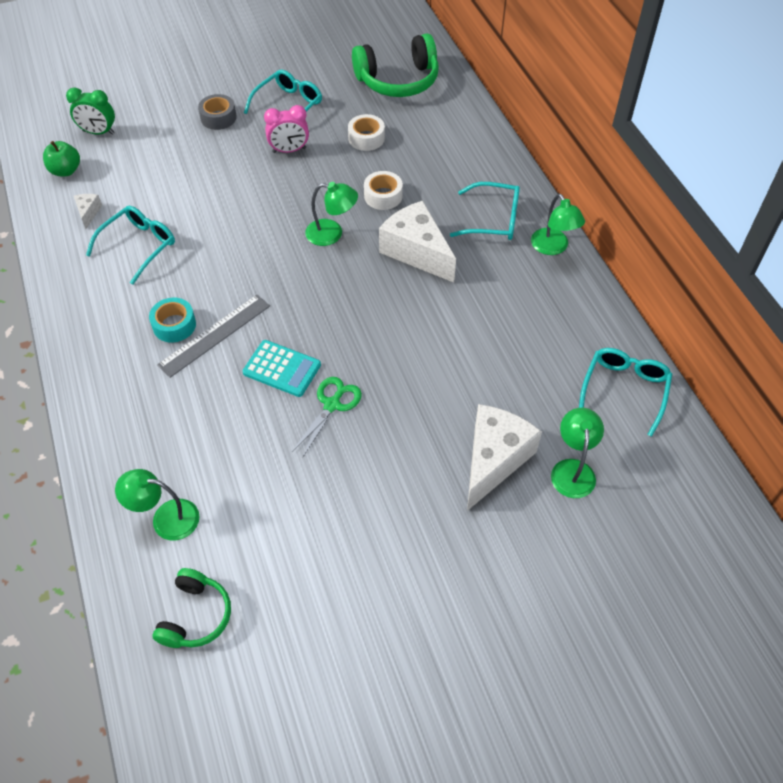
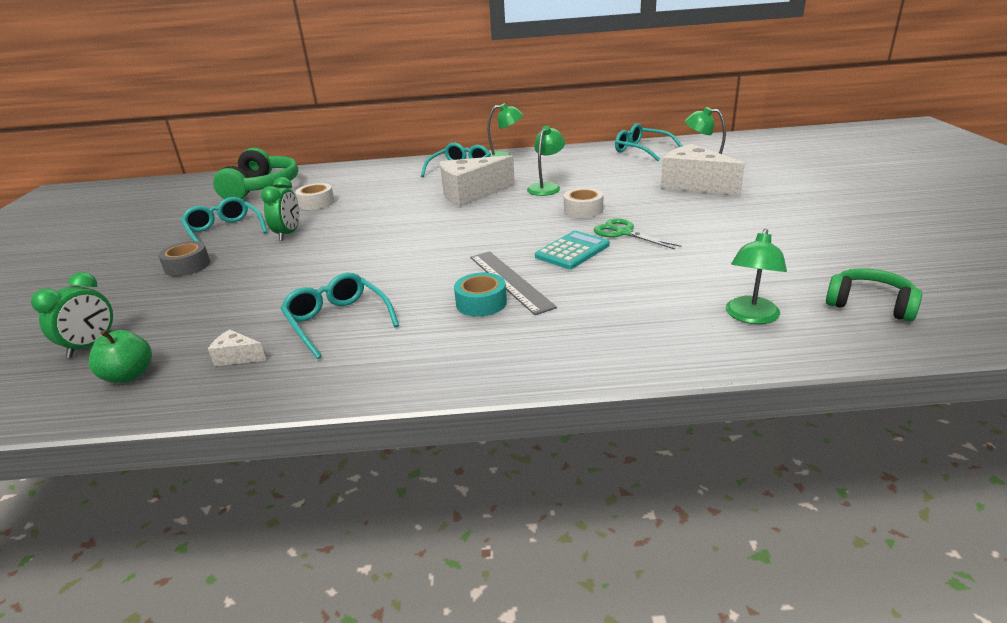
camera: 70 degrees left, 25 degrees down
(289, 150) = (288, 234): pink clock -> green clock
(332, 233) = (420, 222): green lamp -> green lamp (546, 187)
(383, 196) = (395, 201): white tape -> white tape (583, 210)

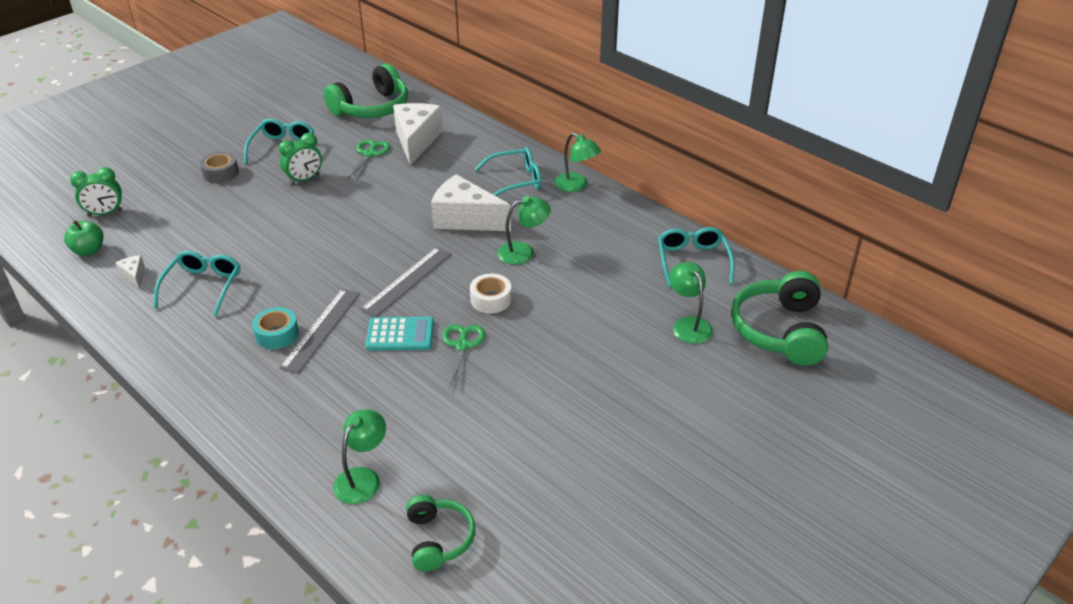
camera: 45 degrees right, 10 degrees up
(316, 203) = (370, 154): white tape -> green scissors
(507, 231) = (407, 281): none -> grey ruler
(694, 185) = (623, 339): white cheese -> white cheese (416, 141)
(745, 149) = (780, 331): none -> green headphones
(750, 317) = (363, 478): green lamp -> green lamp turned 135 degrees clockwise

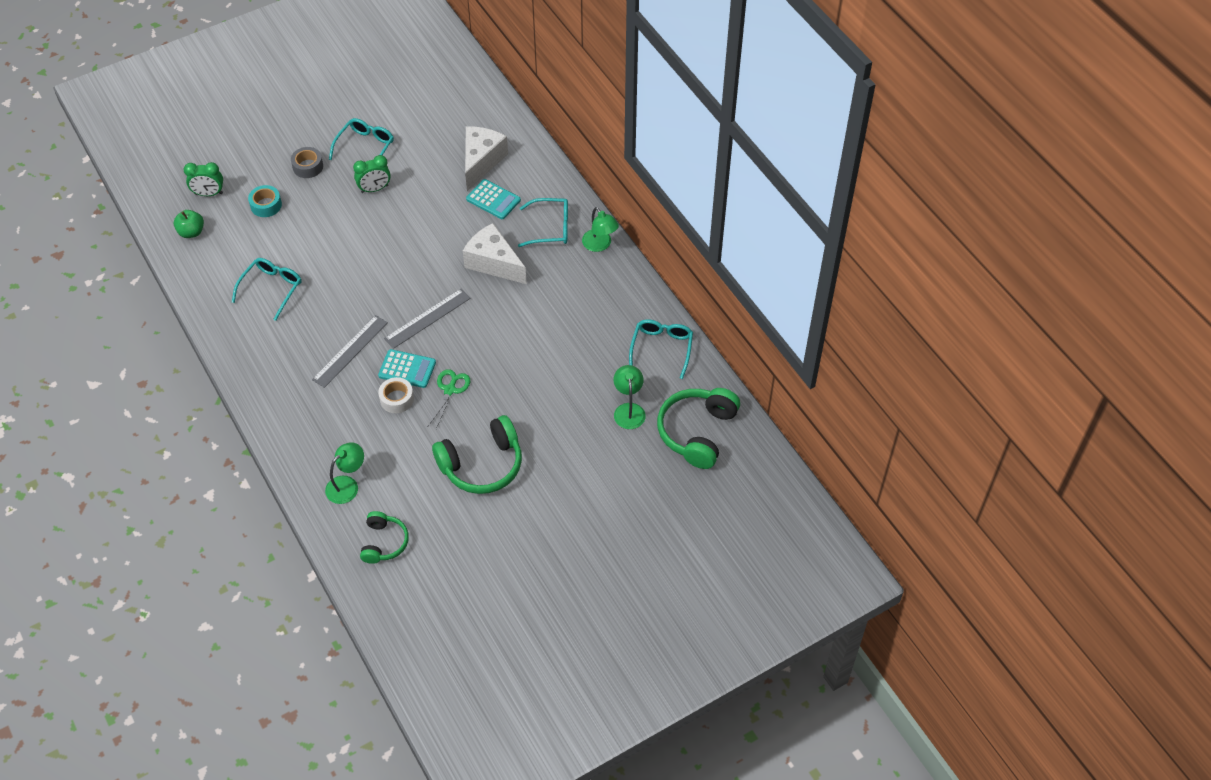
camera: 15 degrees right, 15 degrees up
(134, 276) = (222, 266): white cheese -> none
(277, 334) = (317, 348): turquoise tape -> turquoise tape (266, 205)
(370, 154) = (437, 169): green scissors -> none
(372, 108) = (454, 111): green headphones -> green headphones (482, 465)
(442, 168) = (493, 200): none -> turquoise calculator
(491, 299) = (486, 351): white tape -> white tape (397, 399)
(523, 252) = (528, 309): green lamp -> none

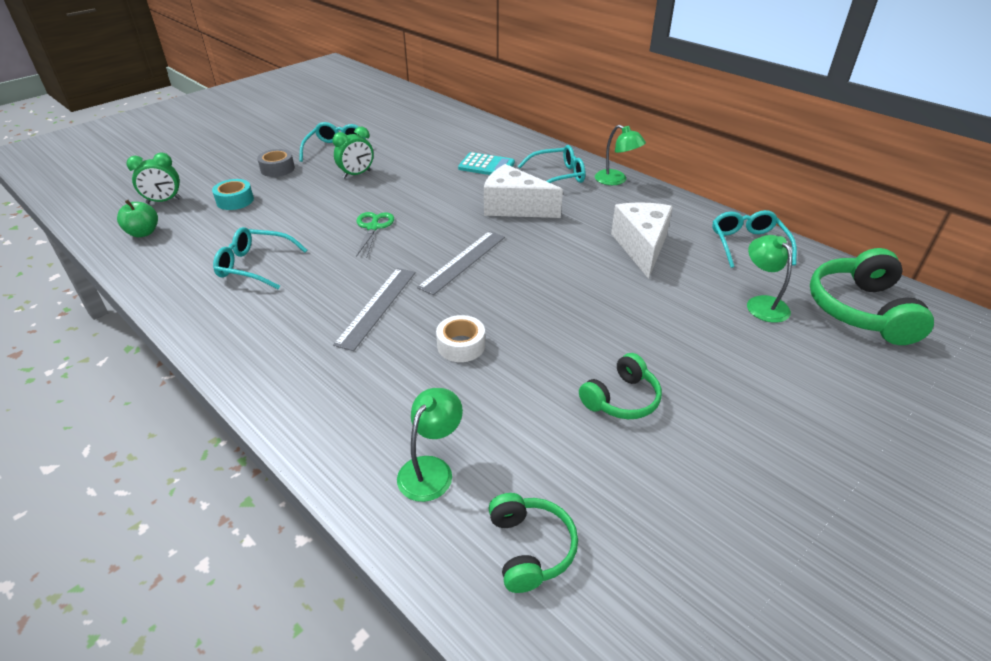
camera: 15 degrees left, 15 degrees down
(271, 289) = (255, 265): turquoise glasses -> turquoise glasses turned 90 degrees counterclockwise
(407, 369) = (460, 312): turquoise calculator -> none
(450, 389) = (527, 323): green scissors -> green scissors (373, 227)
(481, 161) = (460, 144): white cheese -> white cheese (641, 247)
(482, 465) = (621, 399): green headphones -> green headphones, size x0.59

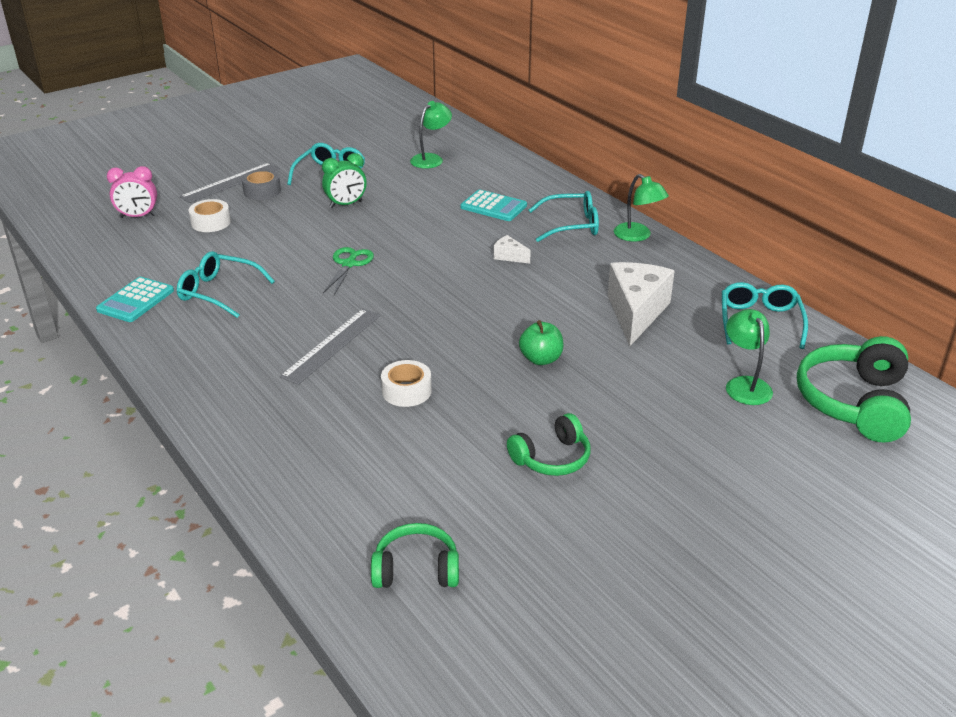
camera: 10 degrees right, 5 degrees down
(143, 233) = (113, 248): green apple -> green apple (541, 359)
(164, 201) = (138, 216): green clock -> pink clock
(173, 282) = (136, 300): none -> turquoise calculator
(235, 200) = (211, 222): turquoise tape -> white tape
(431, 469) = (345, 496): green lamp -> green lamp (431, 159)
(463, 261) = (434, 309): grey ruler -> grey ruler (230, 182)
(514, 207) = (509, 256): white cheese -> white cheese, size x0.44
(530, 548) = (416, 569): green headphones -> green headphones turned 90 degrees counterclockwise

